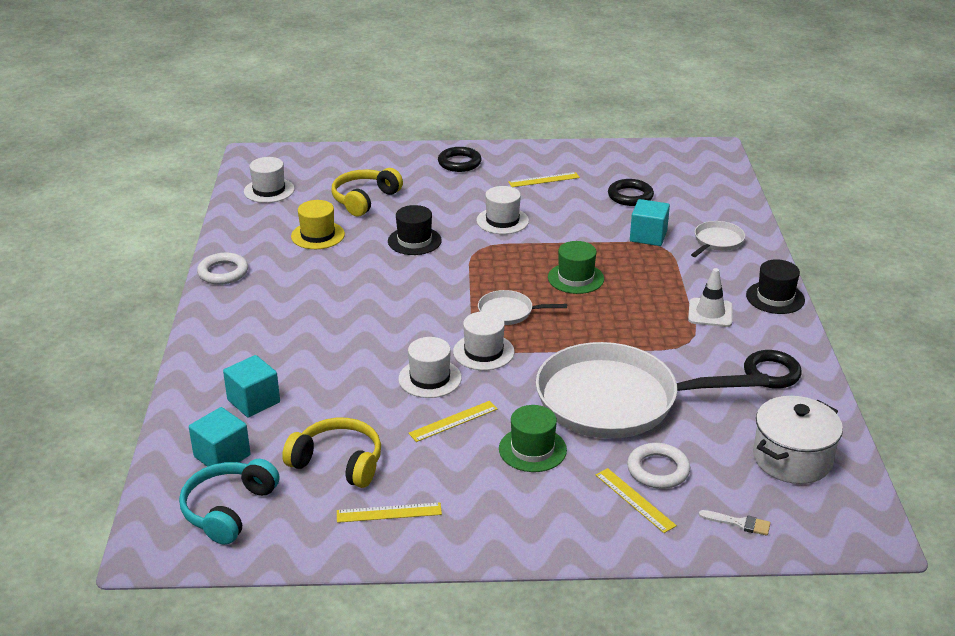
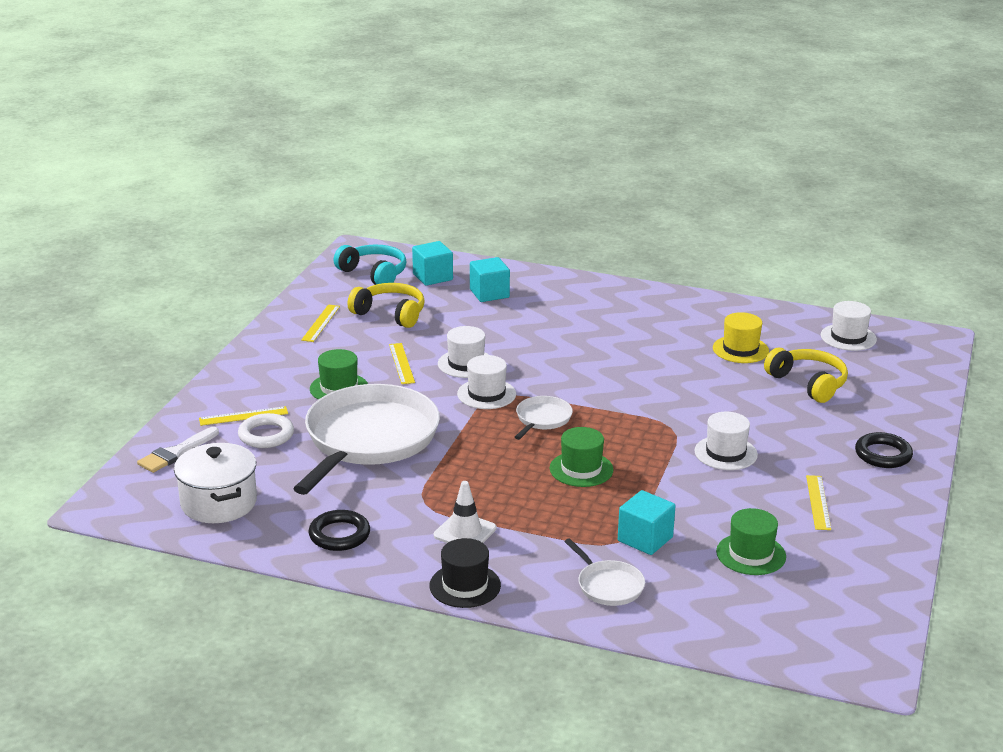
camera: 110 degrees right, 5 degrees down
(223, 272) = (692, 301): white ring -> none
(338, 462) = (390, 314): yellow headphones -> yellow headphones turned 105 degrees counterclockwise
(414, 241) = (705, 396): black hat -> none
(630, 196) = (751, 554): black ring -> green hat
(739, 523) = (176, 453): white brush -> white brush, size x1.56

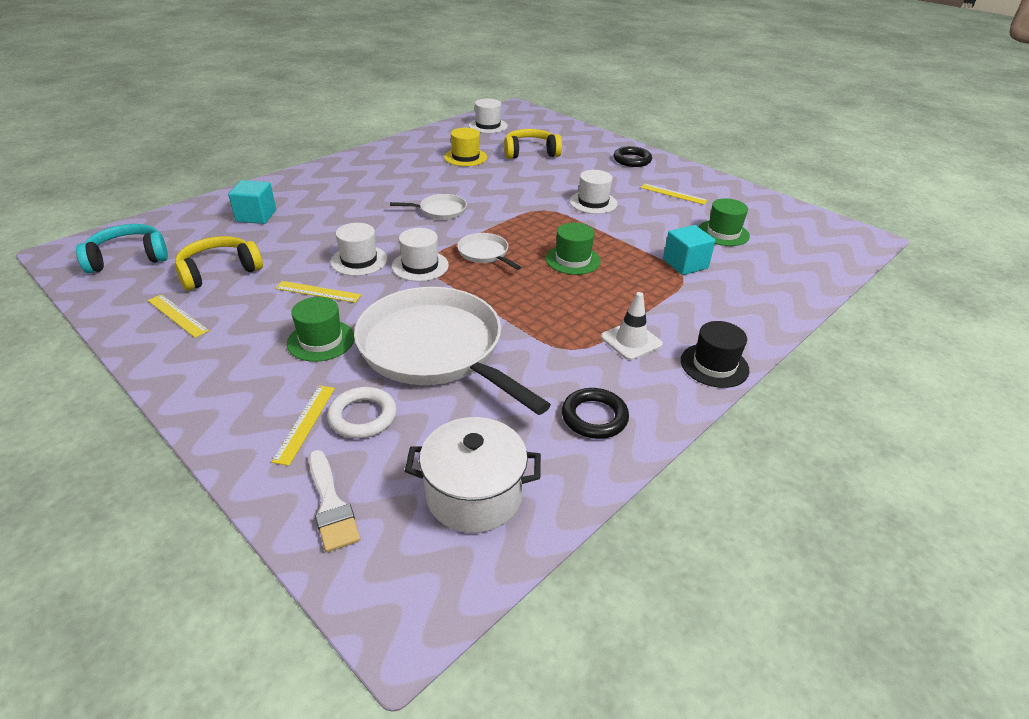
camera: 65 degrees left, 10 degrees up
(432, 277) = (185, 232): turquoise cube -> none
(608, 586) = (740, 297): white pan -> white pan (440, 210)

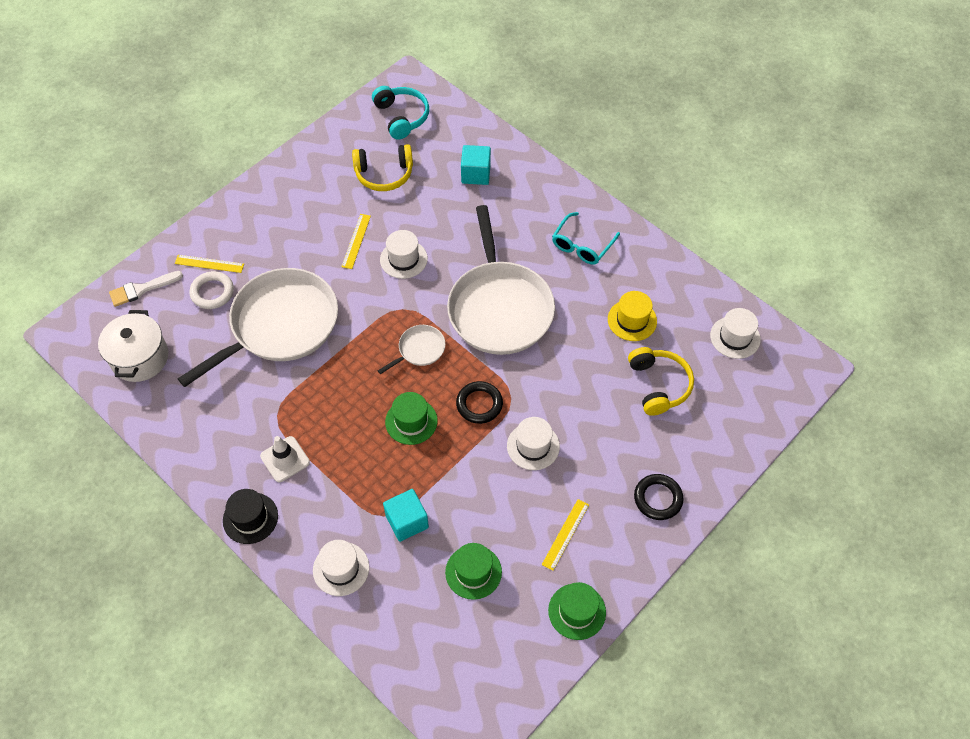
camera: 90 degrees right, 20 degrees up
(178, 315) = (326, 168): yellow ruler -> none
(219, 271) = (384, 174): yellow headphones -> yellow headphones turned 120 degrees clockwise
(321, 340) = (293, 255): green hat -> green hat (577, 611)
(377, 171) = (582, 245): none -> turquoise glasses
(420, 266) = (396, 303): white hat -> white hat (341, 569)
(440, 210) = (499, 308): white pan -> white pan, size x2.33
(594, 417) = (199, 426): black ring -> black ring (479, 404)

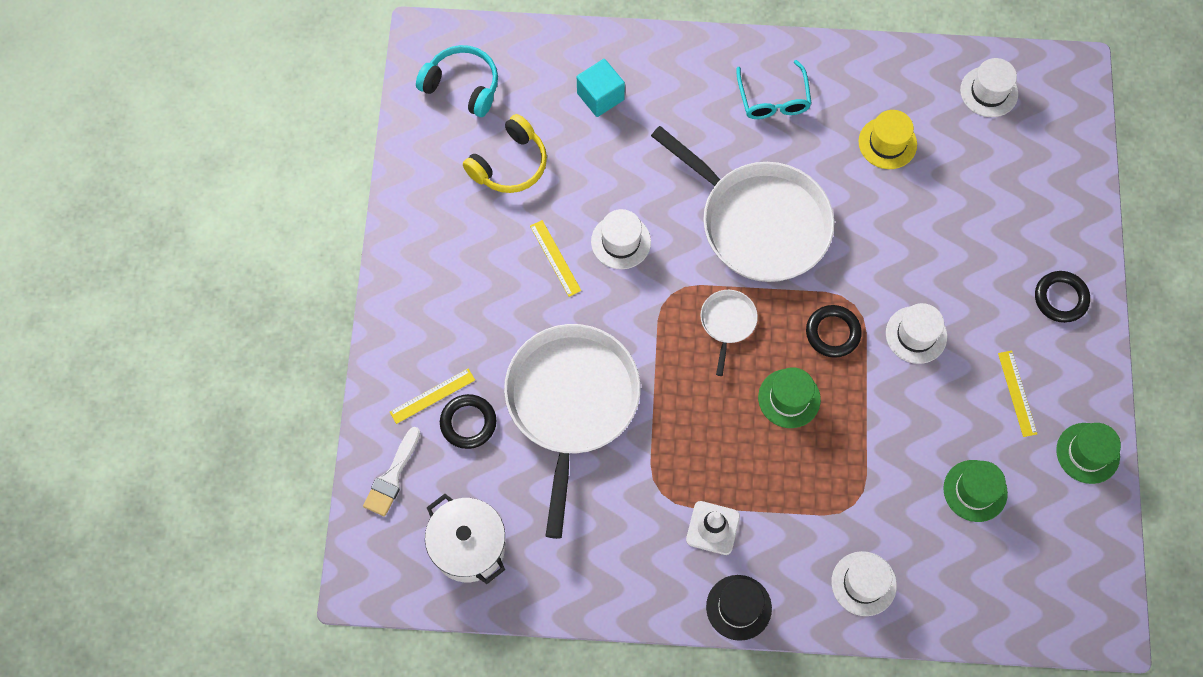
camera: 40 degrees left, 10 degrees up
(212, 292) = (468, 423): white ring -> black ring
(407, 521) = (877, 493): turquoise cube -> none
(659, 385) = (967, 190): yellow headphones -> none

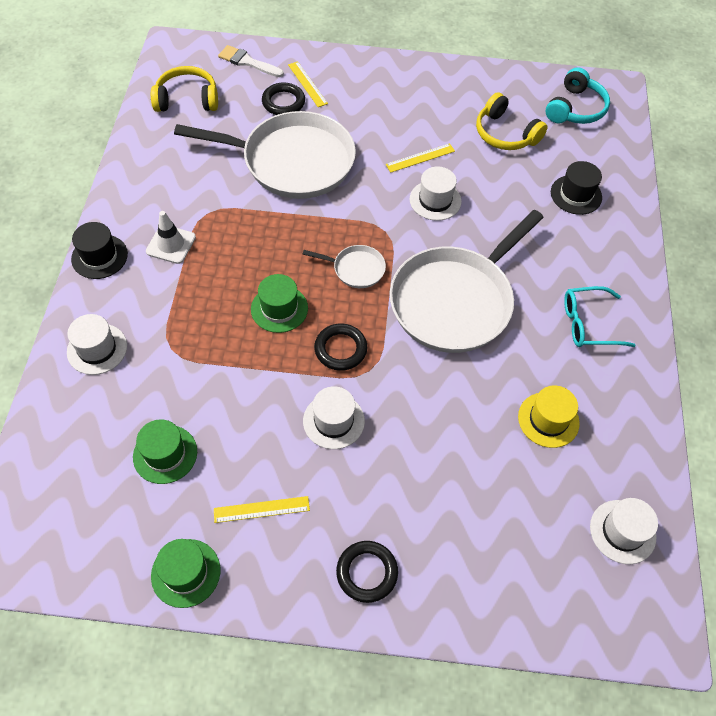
camera: 90 degrees right, 10 degrees down
(468, 546) = (187, 99): white pot -> yellow headphones
(600, 96) = (576, 195): turquoise cube -> black hat

